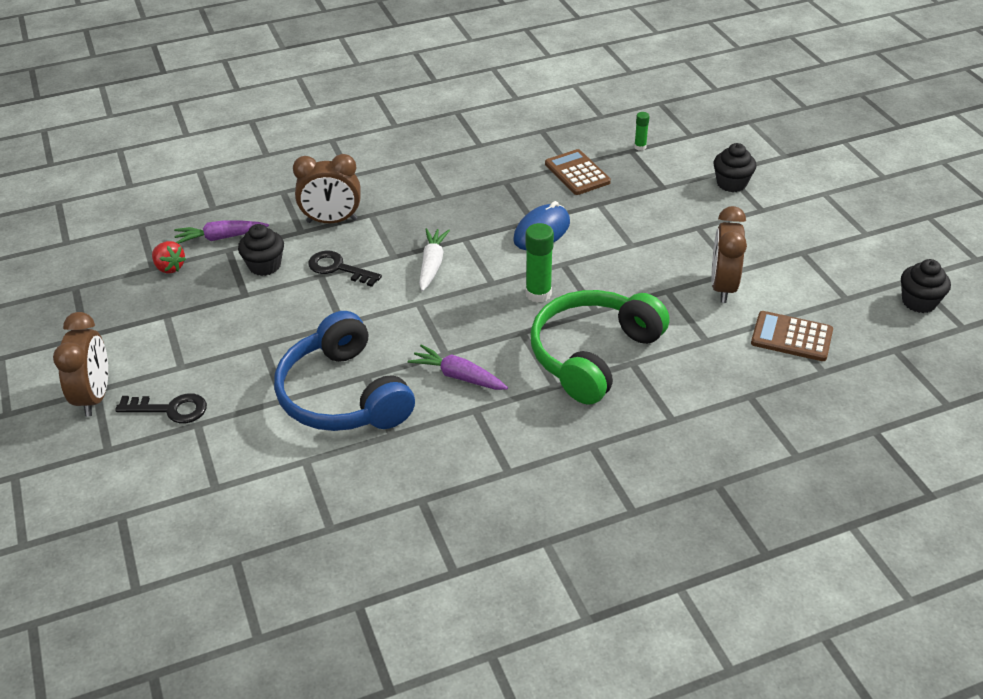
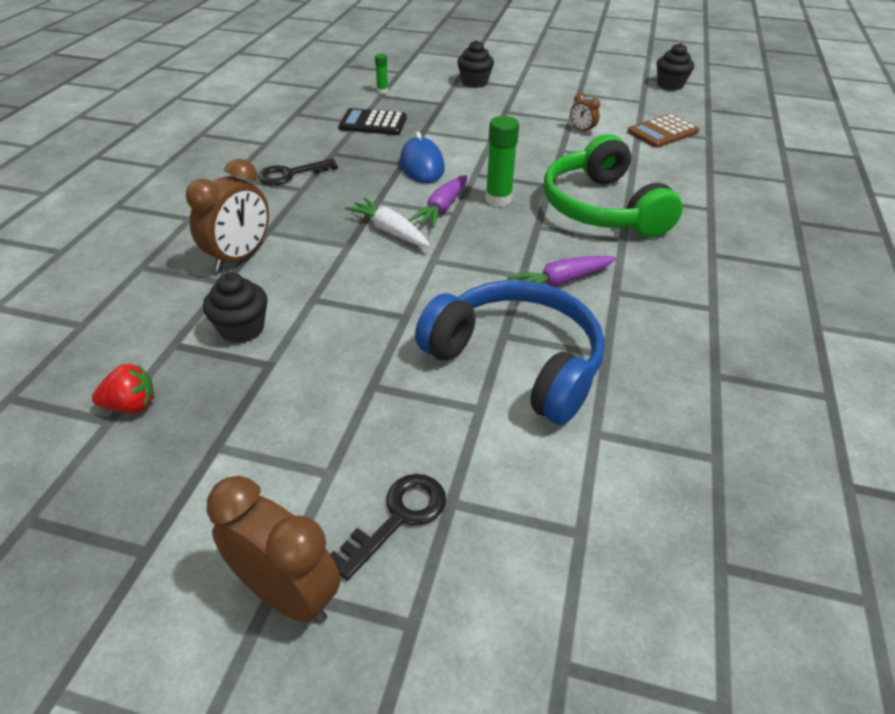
camera: 55 degrees left, 0 degrees up
(220, 238) = (143, 341): purple carrot -> purple carrot (442, 209)
(338, 268) = (318, 283): black key -> black key (291, 174)
(343, 395) = (517, 361): blue headphones -> blue headphones turned 150 degrees counterclockwise
(577, 173) = (373, 123): brown calculator -> black calculator
(722, 287) = (582, 131): brown clock -> brown clock, size x0.49

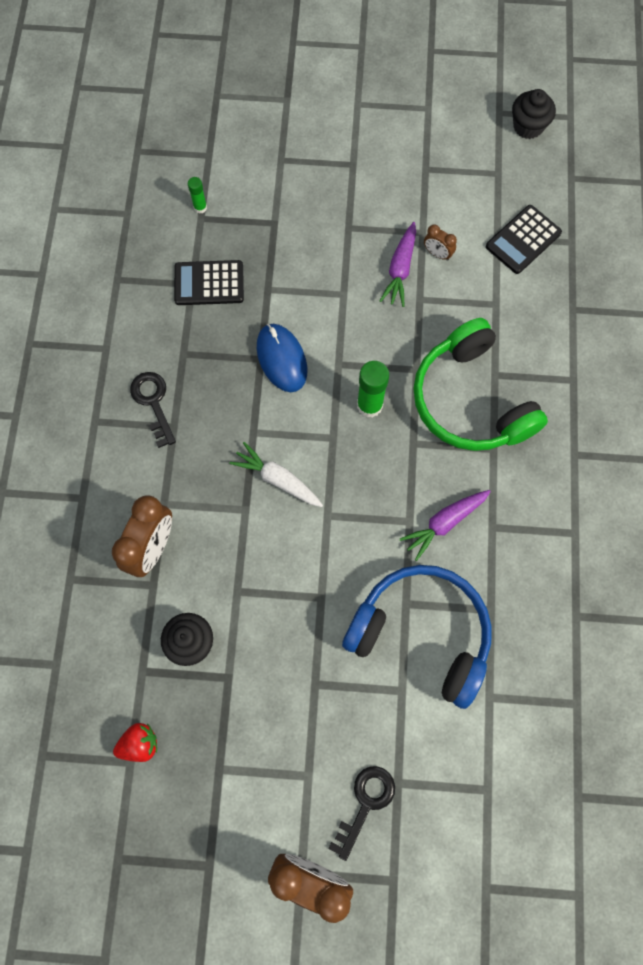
camera: 10 degrees left, 30 degrees up
(291, 174) = (153, 403): black key -> black key turned 105 degrees clockwise
(442, 209) = (318, 433): purple carrot -> purple carrot (400, 270)
(474, 82) = (302, 165): black cupcake -> none
(662, 132) = (523, 240): brown calculator -> black calculator

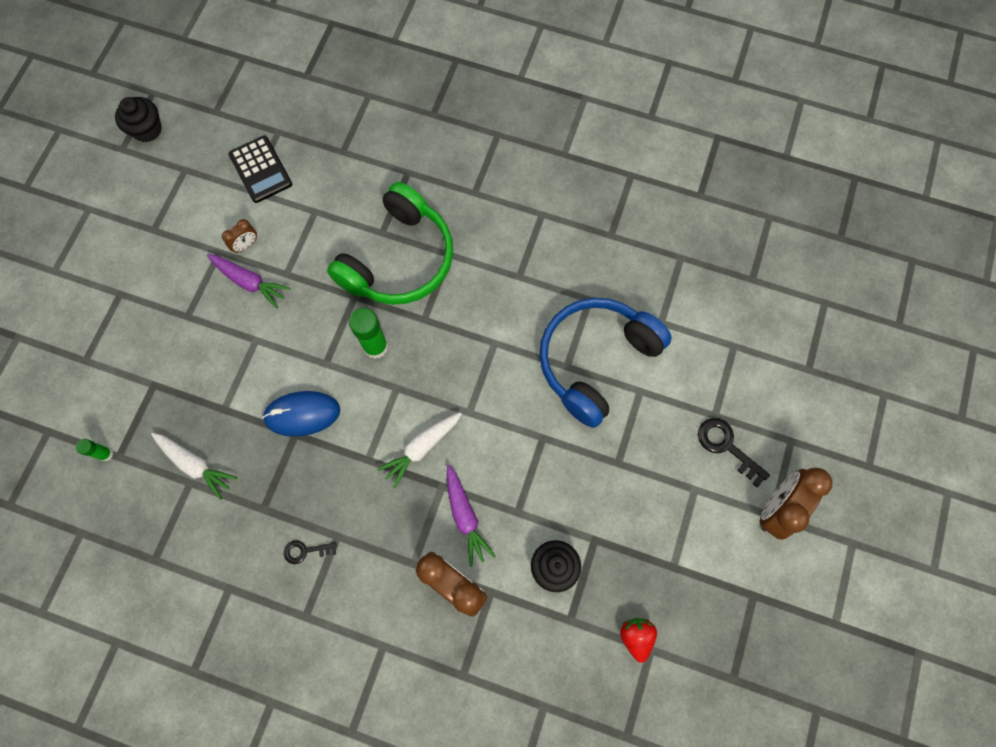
camera: 75 degrees left, 0 degrees up
(153, 403) = (305, 551): black key -> black key, size x0.62
(209, 283) = (195, 465): black calculator -> white carrot
(444, 523) = (504, 314): purple carrot -> purple carrot (465, 517)
(470, 400) = (399, 259): green headphones -> green headphones turned 45 degrees counterclockwise

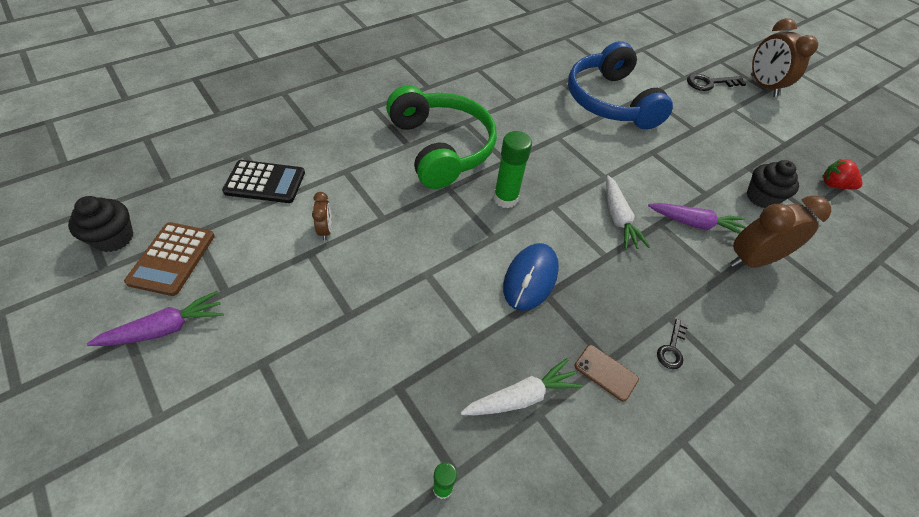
camera: 60 degrees left, 20 degrees down
(155, 177) = (172, 259): none -> brown calculator
(250, 282) = (365, 247): purple carrot -> purple carrot (166, 328)
(251, 512) = (605, 372): none -> brown phone

